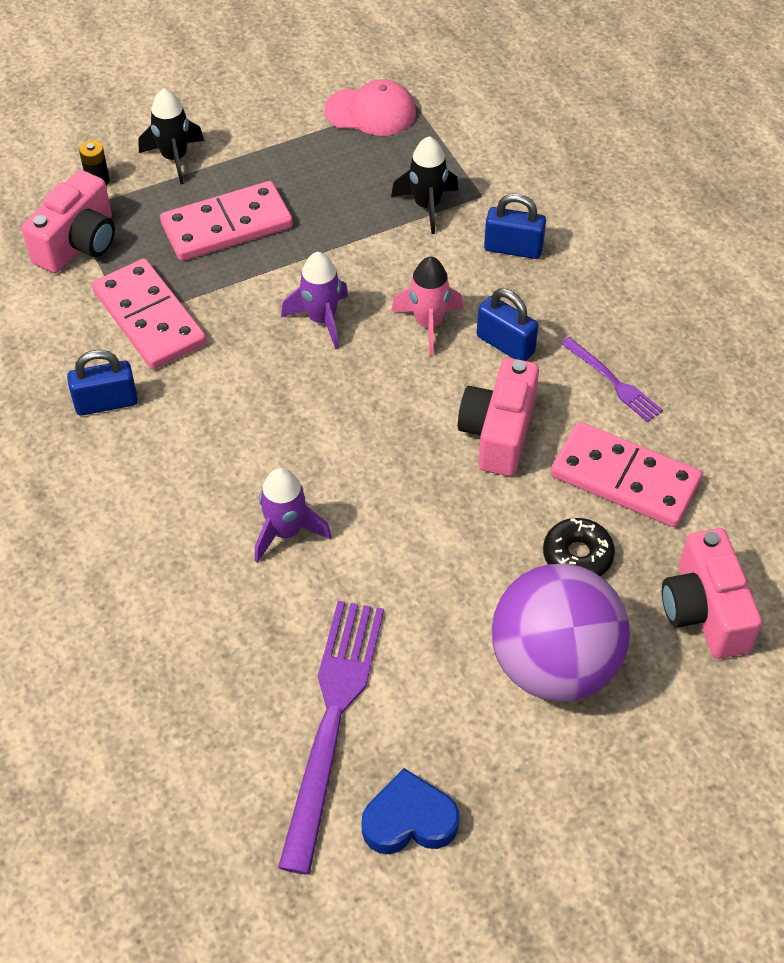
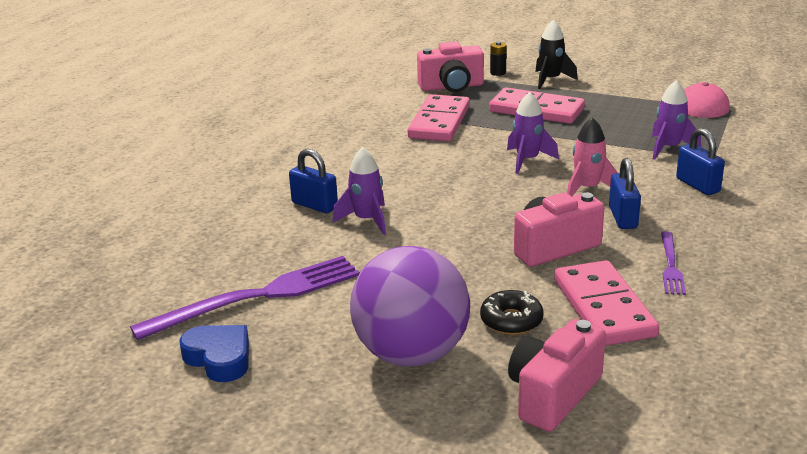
camera: 50 degrees right, 25 degrees down
(106, 403) = (367, 138): blue padlock -> blue padlock (314, 205)
(427, 206) = (669, 148): black rocket -> purple rocket

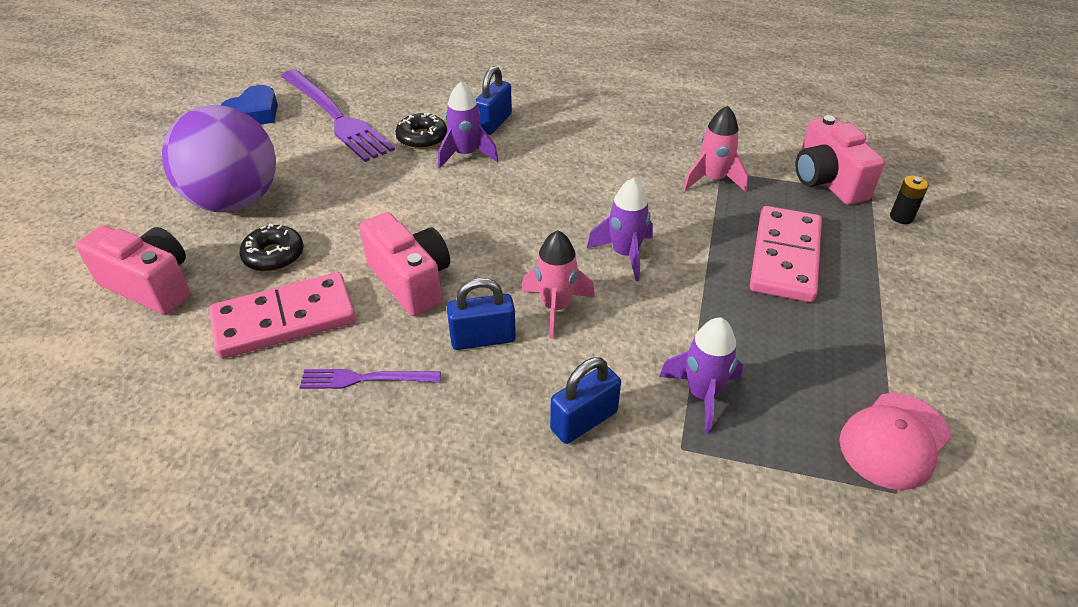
camera: 80 degrees right, 15 degrees up
(327, 243) = (422, 138): none -> black donut
(439, 122) = (712, 180): pink domino -> pink rocket
(551, 80) = (905, 268): black rocket -> none

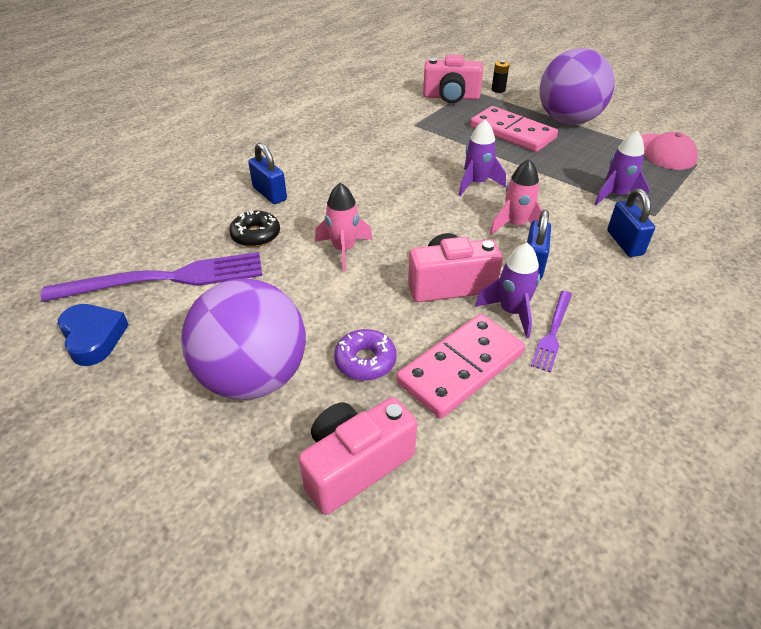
camera: 65 degrees left, 0 degrees up
(274, 255) = (365, 361): black donut -> purple donut
(284, 320) = (461, 368): pink domino -> pink domino turned 45 degrees clockwise
(466, 154) = (302, 218): purple rocket -> purple rocket (511, 312)
(712, 180) = (421, 130): pink rocket -> pink rocket (343, 250)
(883, 307) = (568, 120): none -> purple ball

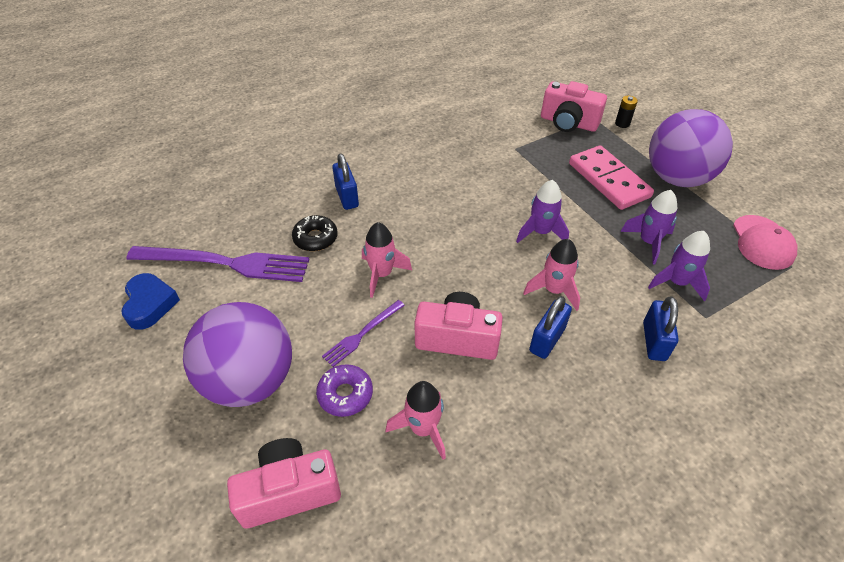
camera: 20 degrees right, 5 degrees up
(461, 368) = (423, 429): pink domino -> pink rocket
(511, 312) = (499, 385): purple rocket -> purple rocket (648, 242)
(552, 332) = (526, 419): purple fork -> purple fork (362, 334)

